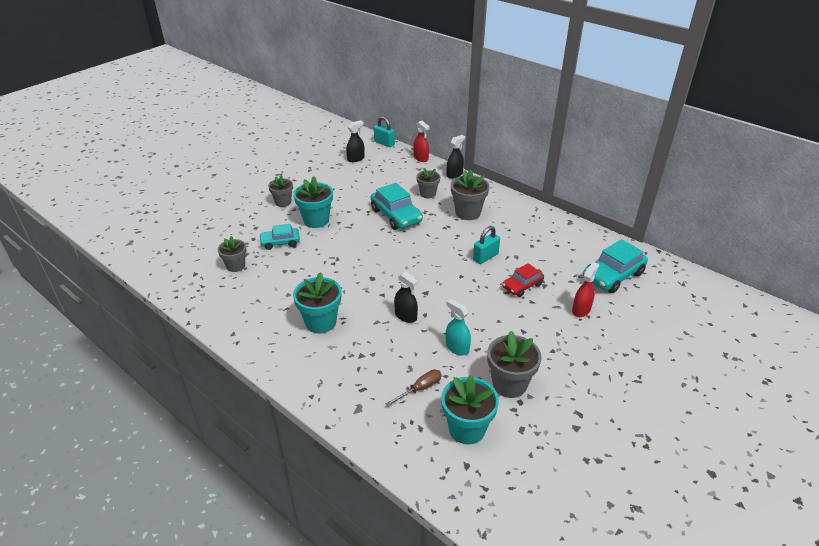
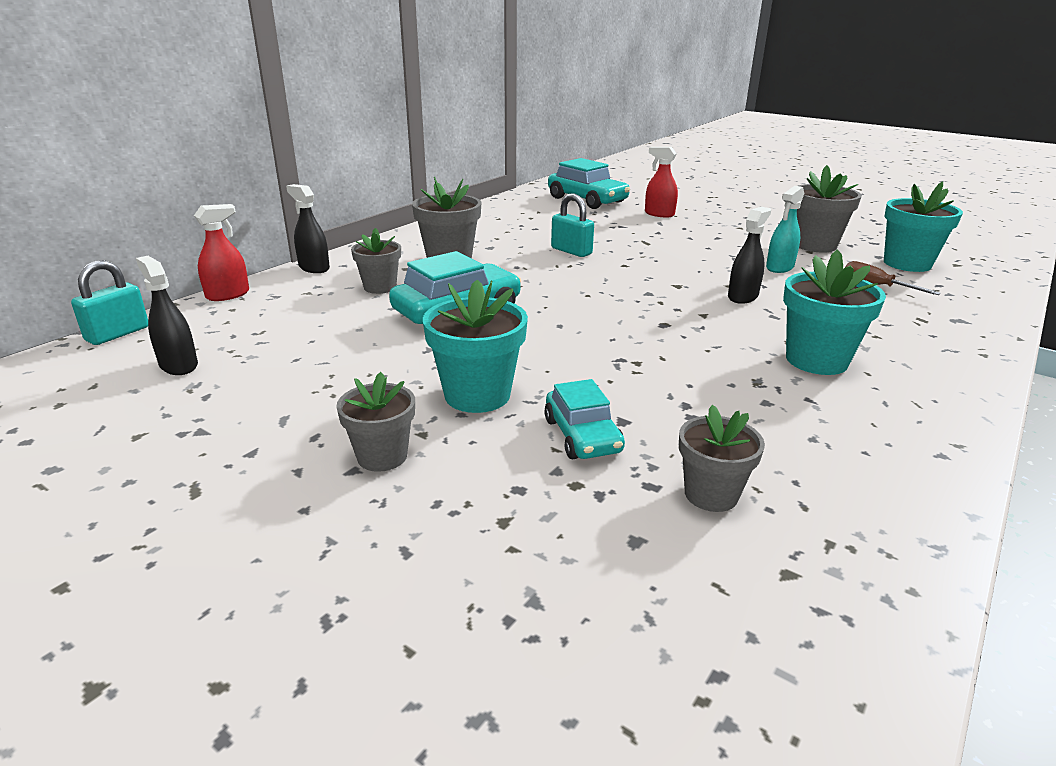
camera: 95 degrees left, 10 degrees down
(522, 286) = (629, 235): red car -> none

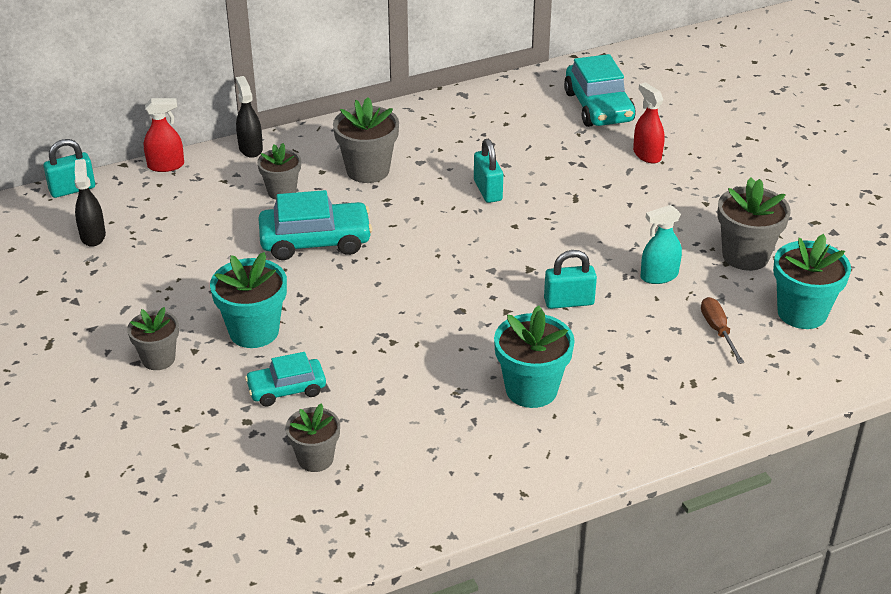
camera: 30 degrees right, 10 degrees up
(582, 435) = (286, 389): turquoise car -> turquoise car turned 60 degrees clockwise
(742, 297) = (569, 302): black spray bottle -> turquoise padlock

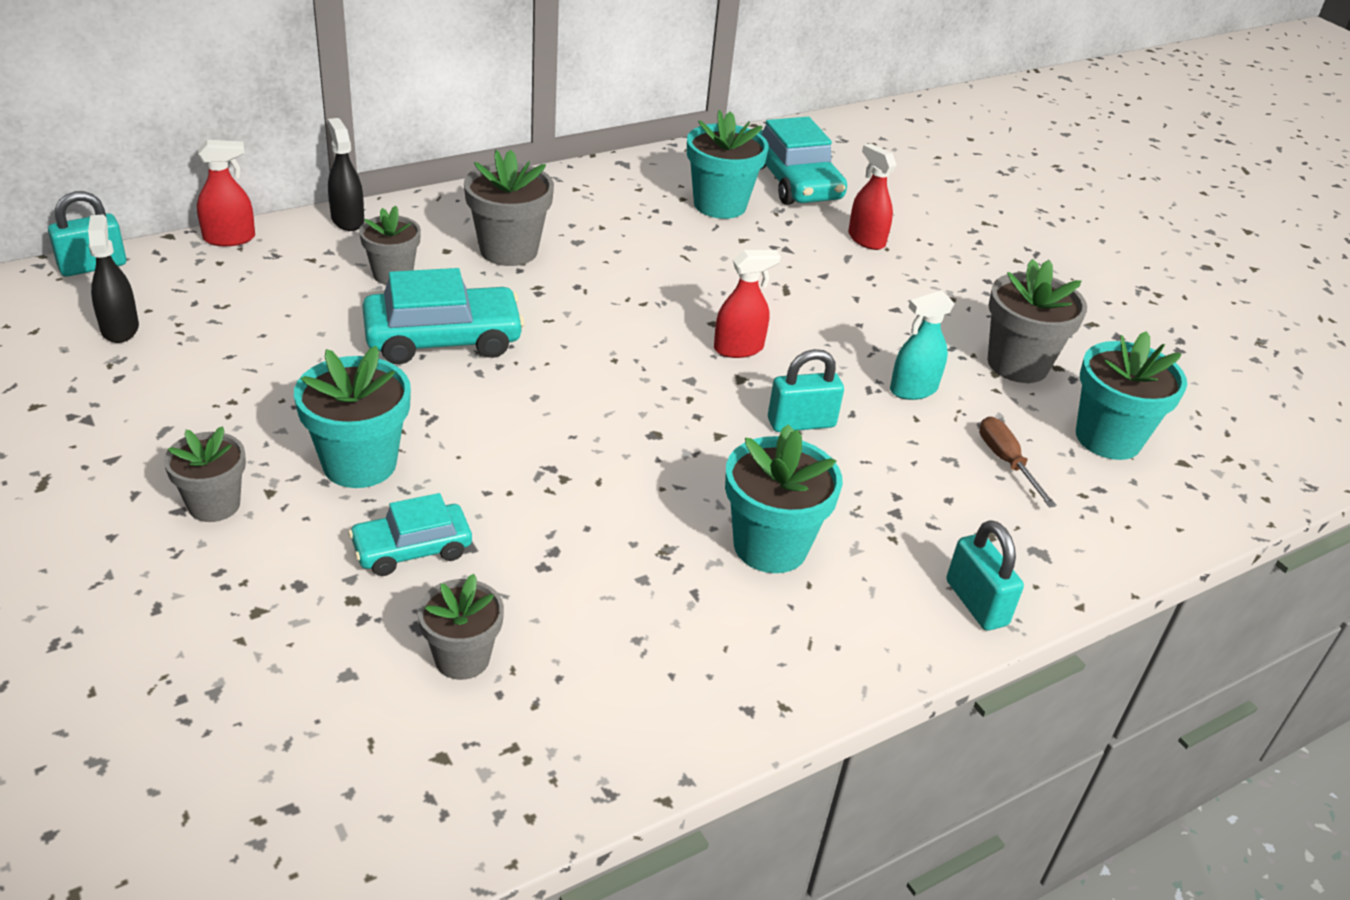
camera: 10 degrees left, 0 degrees up
(487, 190) = (670, 278): turquoise padlock -> turquoise padlock (976, 603)
(531, 245) = (738, 348): none -> red spray bottle
(534, 128) = (720, 205): none -> turquoise flower pot

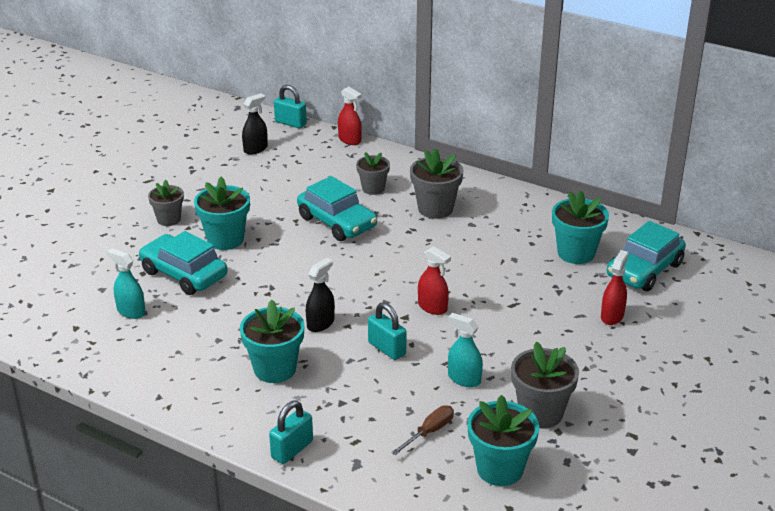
camera: 65 degrees right, 5 degrees down
(347, 220) = (403, 158): black spray bottle -> black spray bottle (320, 323)
(412, 549) = (184, 274): turquoise car -> turquoise car, size x1.63
(462, 658) = (131, 311): grey flower pot -> turquoise spray bottle

